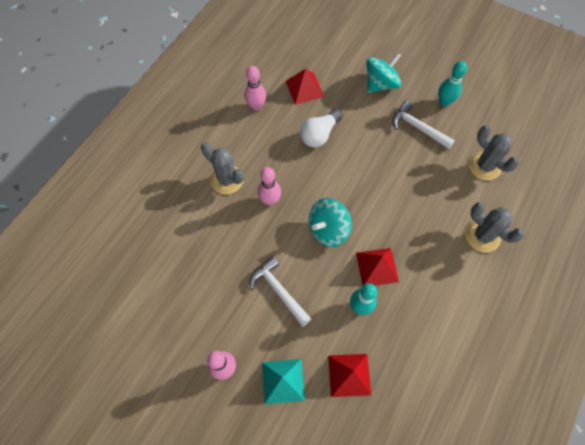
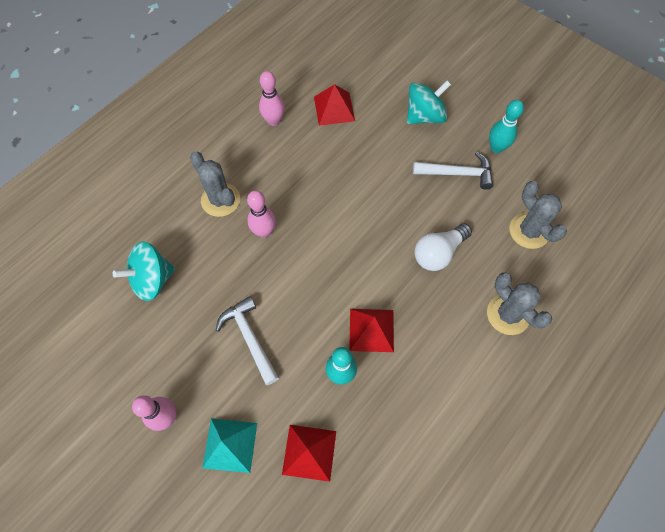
camera: 10 degrees right, 0 degrees up
(319, 134) = (339, 164): white light bulb -> white light bulb (438, 253)
(328, 230) = (323, 276): turquoise spinning top -> turquoise spinning top (152, 280)
(417, 128) = (457, 173): white hammer -> white hammer turned 135 degrees clockwise

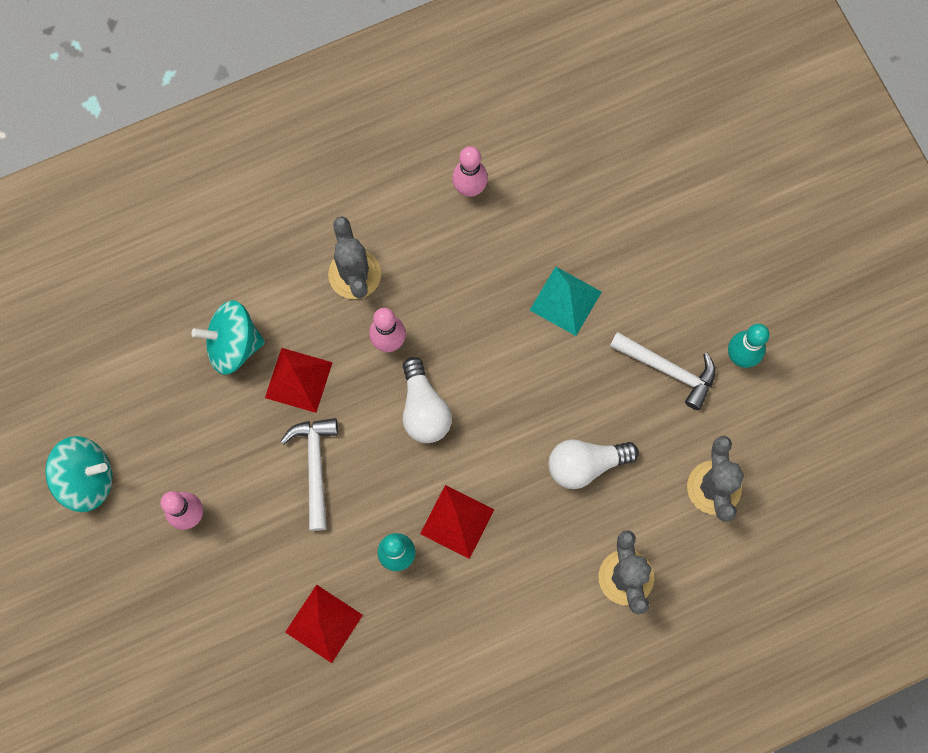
camera: 25 degrees right, 10 degrees up
(230, 445) = (244, 576): turquoise pyramid -> turquoise pyramid (565, 301)
(310, 265) = (424, 409): none -> white light bulb
(334, 108) = (557, 204): red pyramid -> red pyramid (298, 380)
(424, 116) = (671, 268): turquoise spinning top -> turquoise spinning top (87, 479)

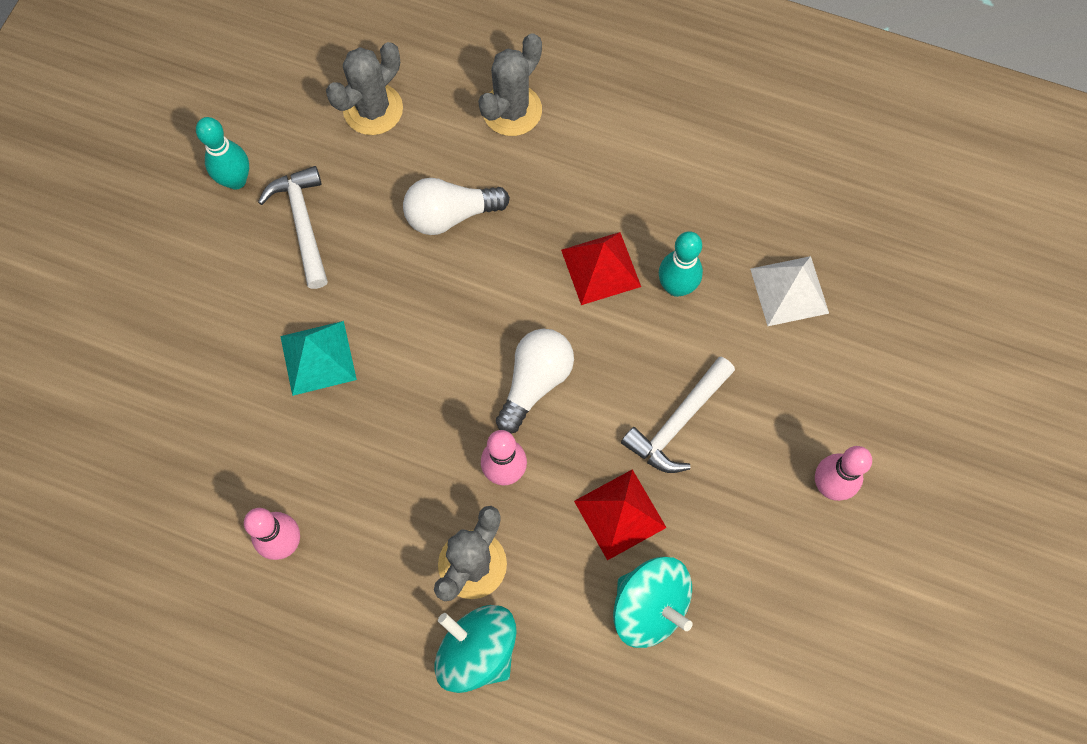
camera: 135 degrees left, 5 degrees down
(87, 479) = (900, 609): turquoise spinning top -> turquoise spinning top (477, 651)
(324, 623) = (789, 291): red pyramid -> white pyramid
(585, 464) = (450, 215): white light bulb -> white light bulb turned 135 degrees clockwise

